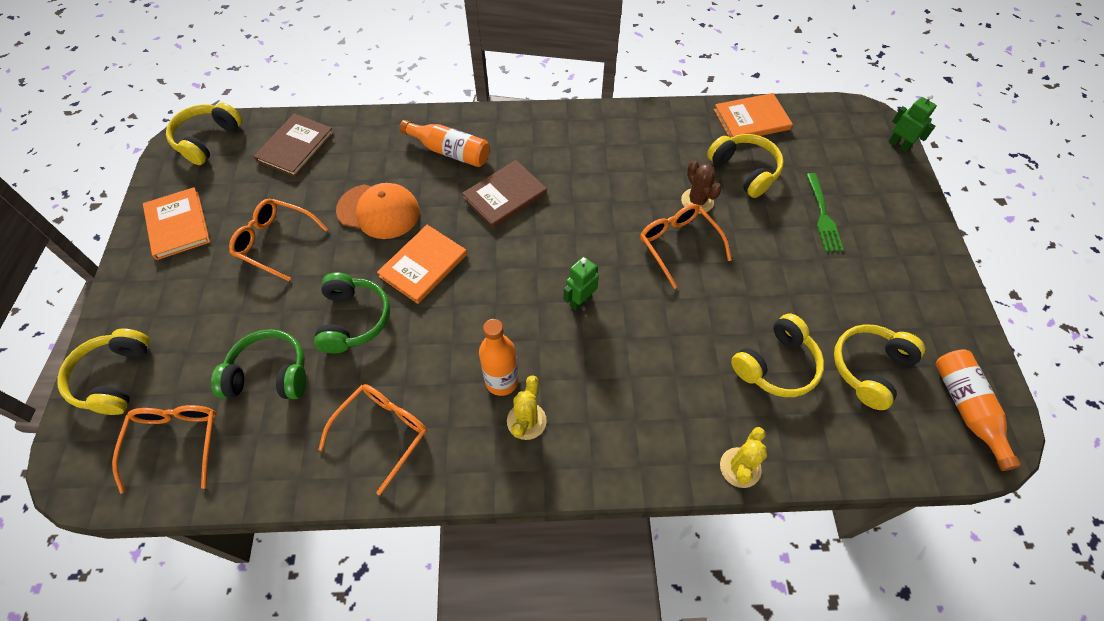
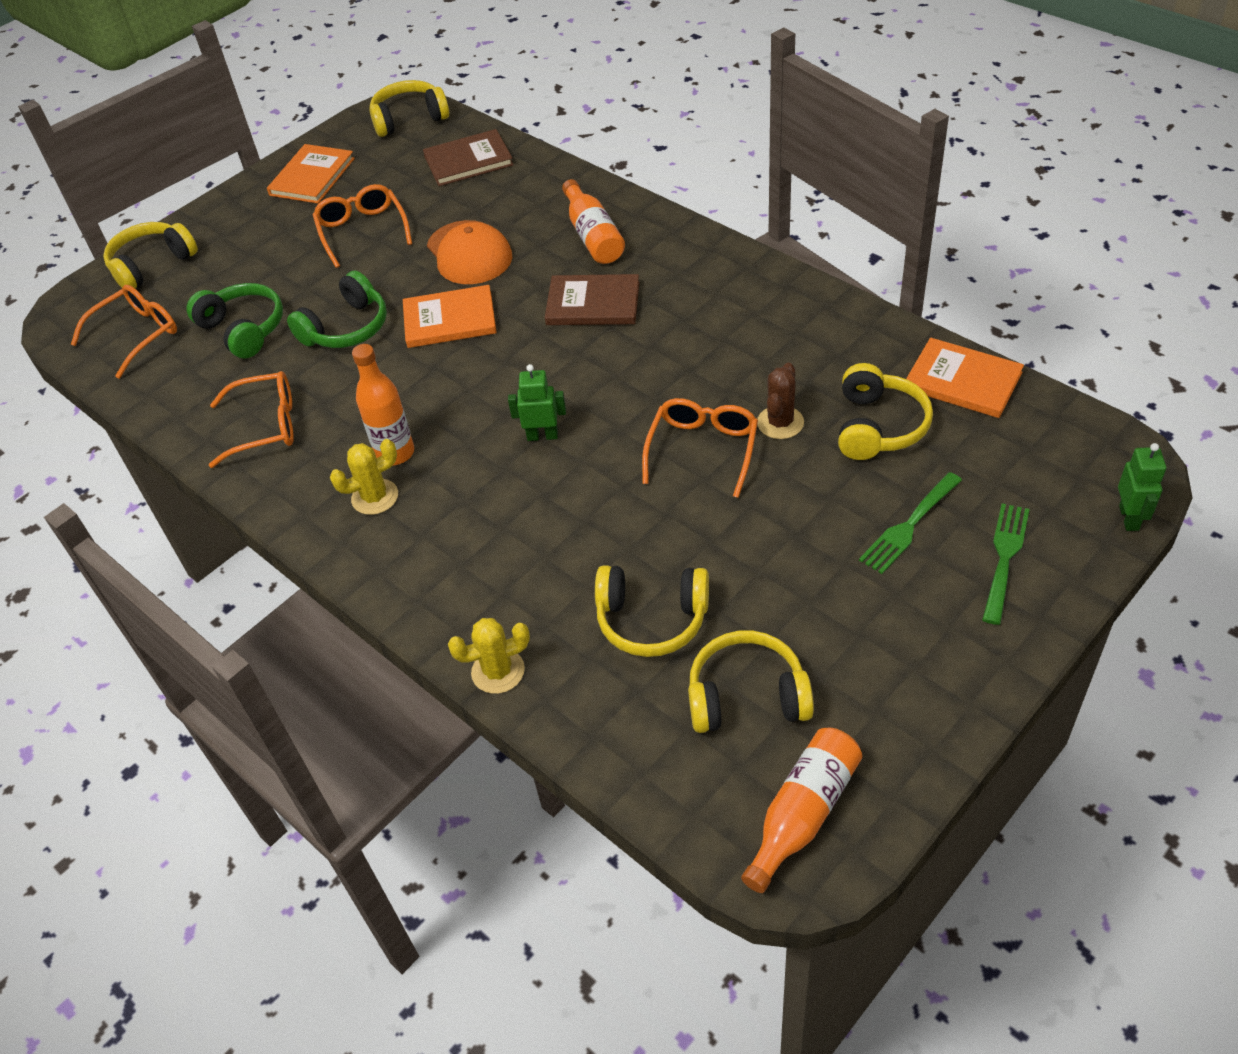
camera: 50 degrees right, 10 degrees down
(878, 202) = (1004, 557): none -> green fork

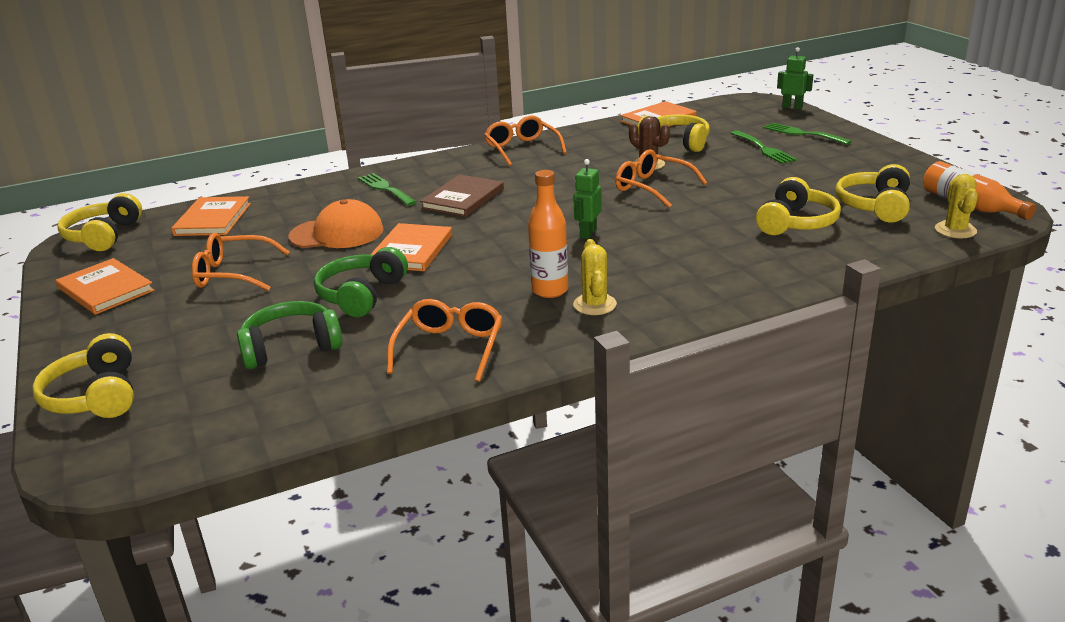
camera: 70 degrees left, 20 degrees down
(137, 335) = (208, 414): orange glasses -> orange glasses (522, 149)
(346, 328) = (361, 295): green headphones -> green headphones turned 135 degrees counterclockwise
(468, 161) = (212, 219): brown book -> orange book
(498, 671) = (816, 278): yellow cactus -> yellow cactus (955, 230)
(593, 236) = (385, 189): orange bottle -> green fork

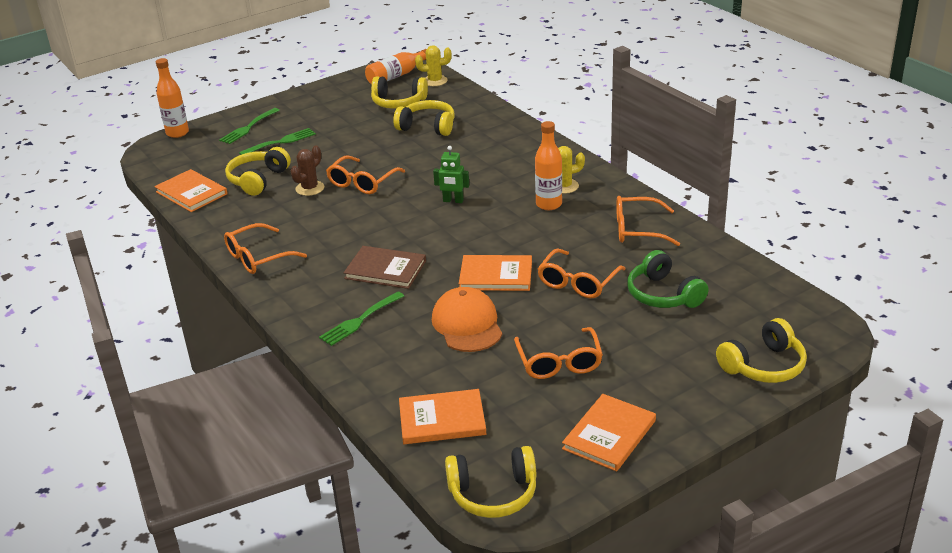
camera: 100 degrees left, 5 degrees up
(361, 295) = (577, 282): green headphones -> orange glasses
(792, 107) = (177, 133): green robot -> orange bottle

